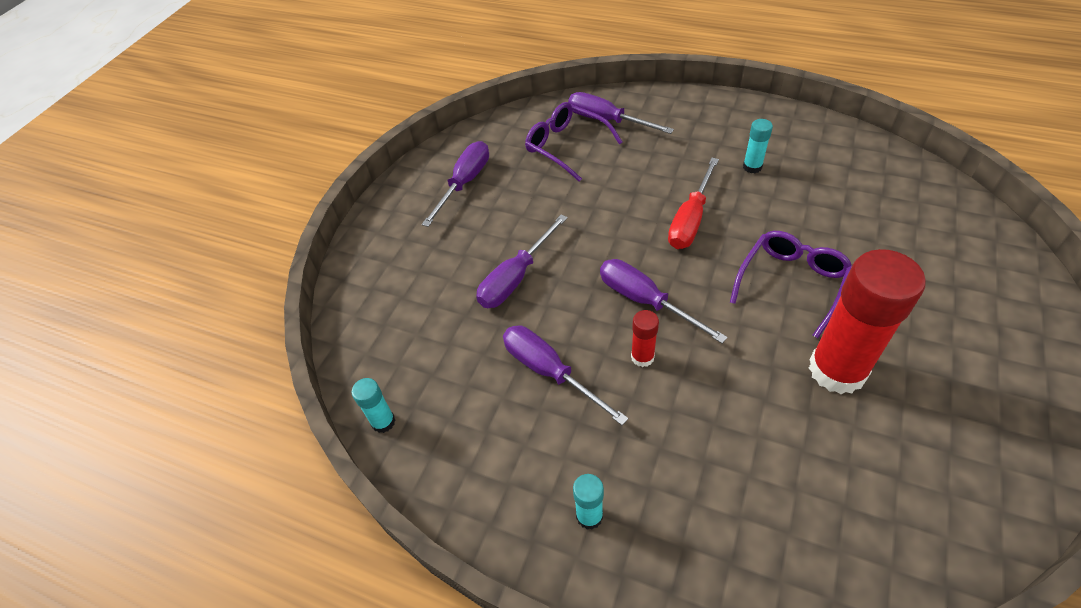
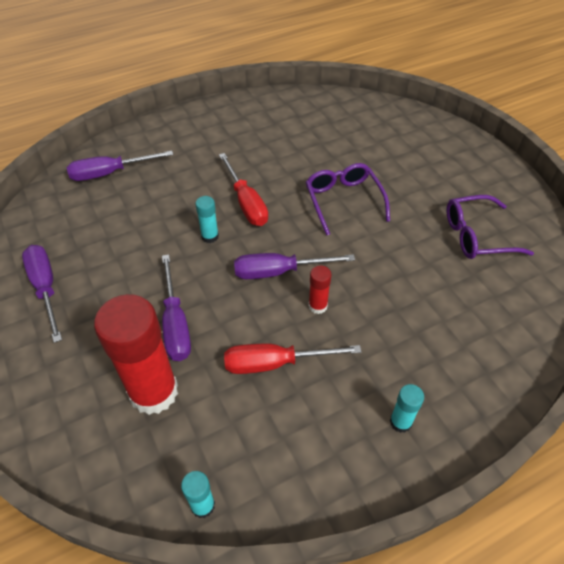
camera: 55 degrees left, 0 degrees up
(549, 372) = (275, 363): purple screwdriver -> red screwdriver
(566, 146) = (101, 209): purple glasses -> purple glasses (477, 236)
(752, 167) = (244, 147): turquoise glue stick -> turquoise glue stick (210, 236)
(837, 370) = (416, 231): red glue stick -> red glue stick (154, 392)

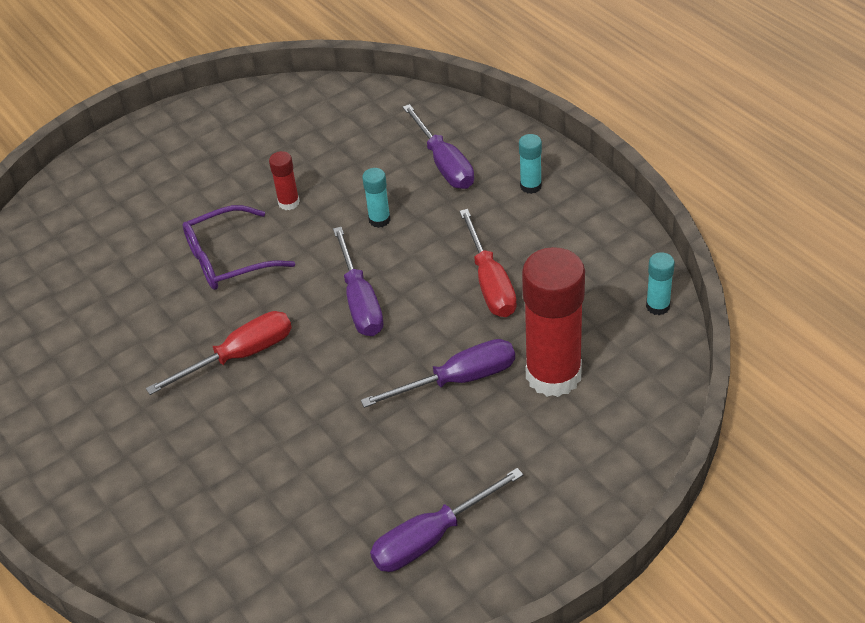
camera: 95 degrees left, 5 degrees down
(110, 173) = (182, 542): purple screwdriver -> purple screwdriver (444, 164)
(210, 236) = (309, 381): turquoise glue stick -> turquoise glue stick (379, 220)
(317, 306) = (405, 260): red glue stick -> red glue stick (289, 203)
(477, 236) = (277, 143): purple glasses -> none

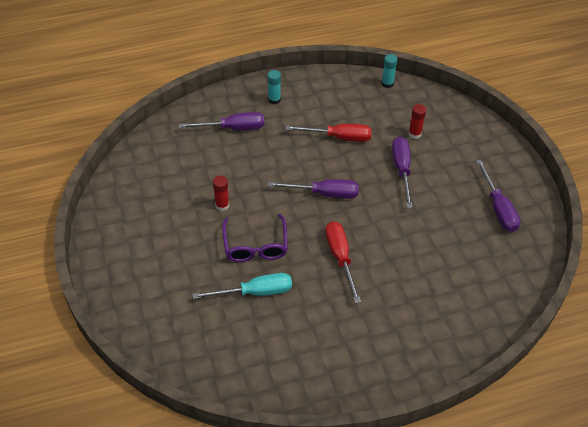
camera: 75 degrees left, 5 degrees up
(146, 285) = (255, 292): none -> turquoise screwdriver
(379, 220) = (263, 168): turquoise glue stick -> none
(553, 375) = (414, 134): red glue stick -> red glue stick, size x0.44

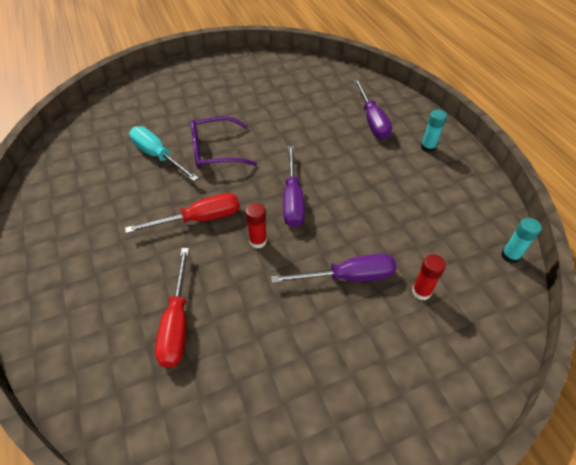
camera: 85 degrees right, 0 degrees up
(222, 205) = (265, 124): red glue stick -> red glue stick (258, 241)
(255, 292) = (158, 156): turquoise screwdriver -> turquoise screwdriver turned 150 degrees clockwise
(339, 137) = (387, 208): red screwdriver -> red screwdriver (177, 323)
(498, 208) = (295, 412): purple screwdriver -> none

